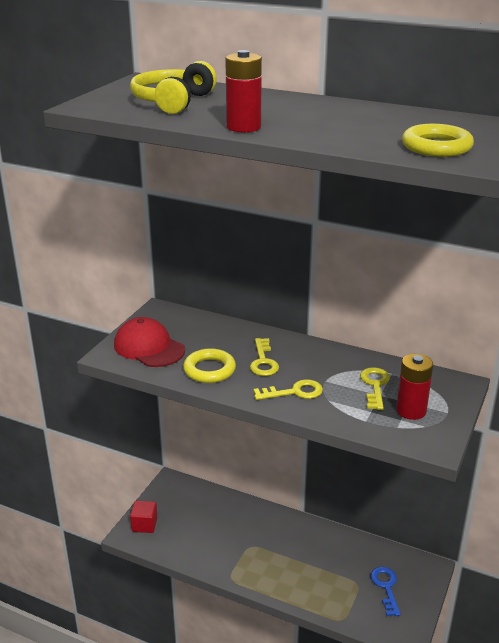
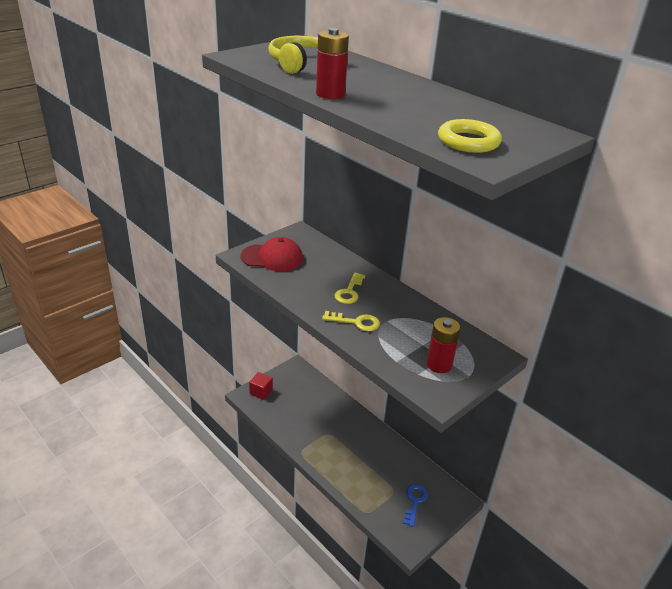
camera: 20 degrees right, 5 degrees up
(149, 347) = (272, 258): red cap -> red cap turned 120 degrees clockwise
(209, 370) = (304, 287): yellow ring -> none
(375, 385) = (424, 336): yellow key -> none

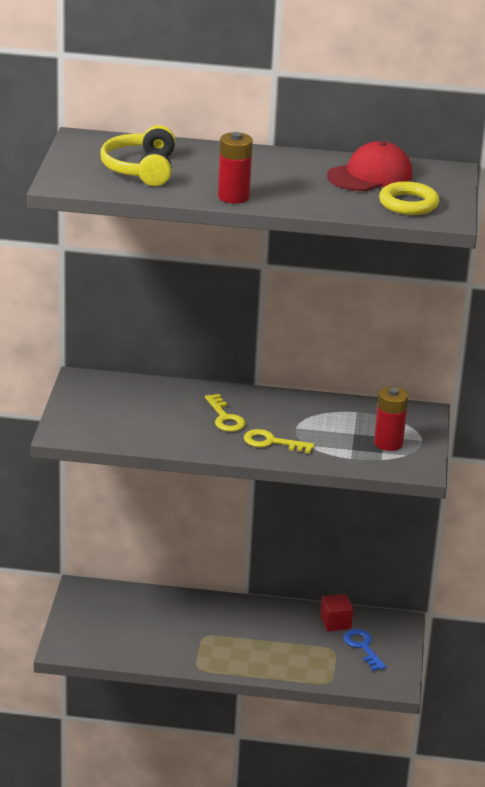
camera: 40 degrees left, 5 degrees down
(261, 392) = (74, 636): red cube -> red cube (335, 623)
(272, 258) = (98, 420): red cap -> red cap (370, 175)
(356, 322) = (271, 442): yellow key -> yellow key turned 135 degrees counterclockwise

